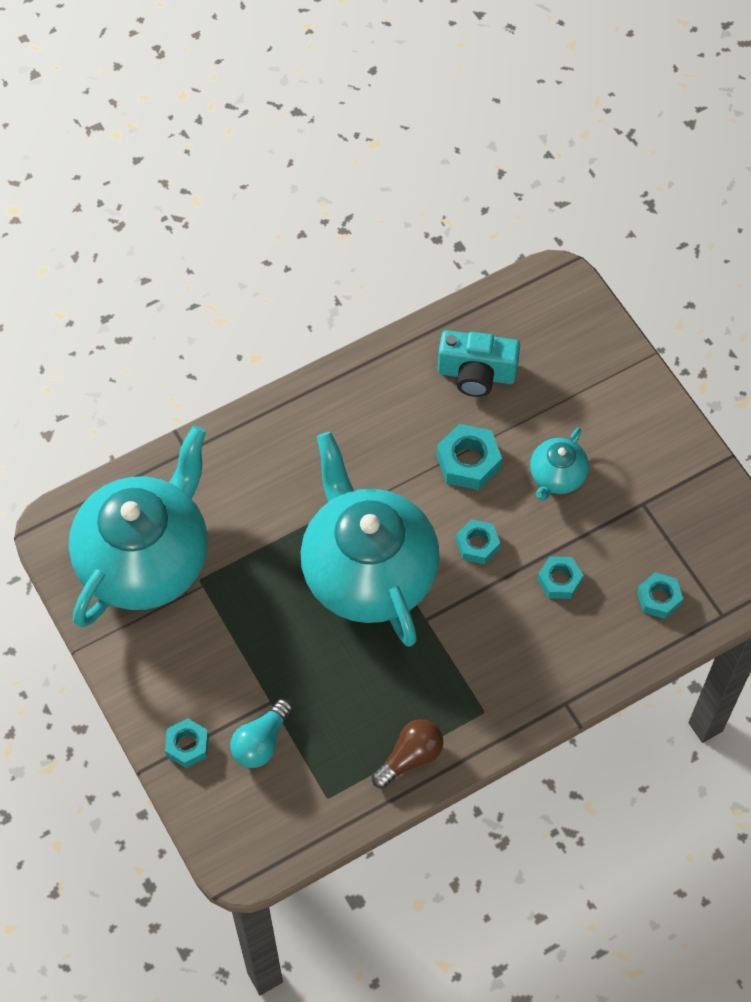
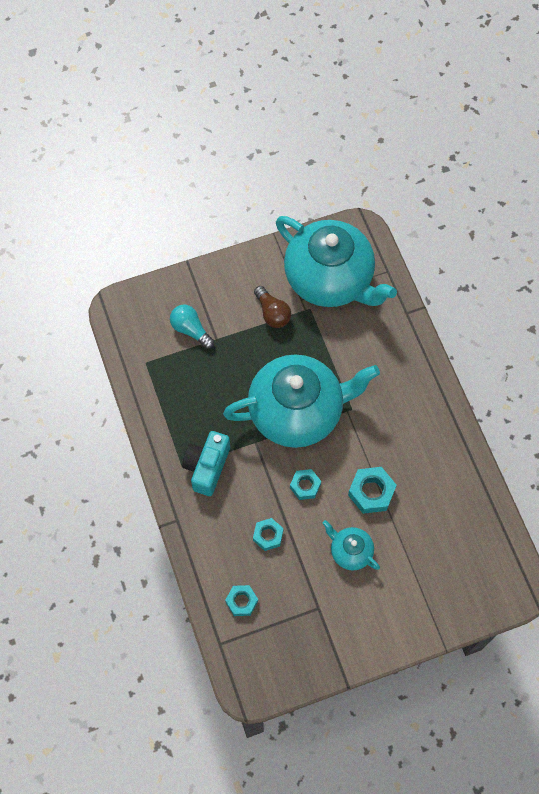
camera: 100 degrees right, 5 degrees up
(187, 745) = (198, 288): turquoise nut -> none
(410, 757) = (161, 415): brown light bulb -> brown light bulb (272, 313)
(476, 374) = (443, 512): turquoise camera -> turquoise camera (207, 467)

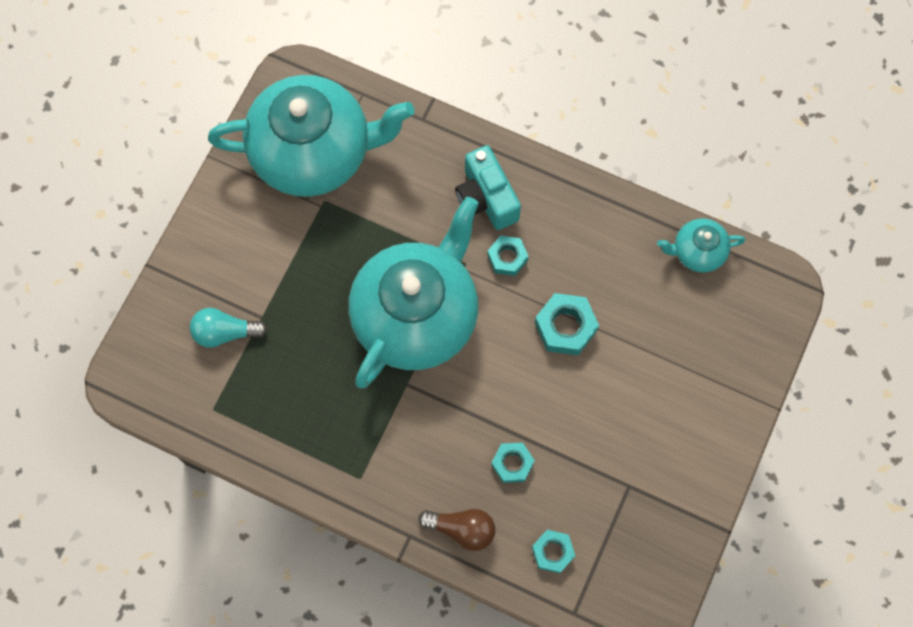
camera: 45 degrees left, 5 degrees up
(207, 467) = (385, 455): turquoise camera -> turquoise camera (486, 198)
(272, 313) = (291, 239): brown light bulb -> brown light bulb (461, 529)
(305, 486) = (498, 381): turquoise nut -> turquoise nut (507, 258)
(350, 551) = (603, 403): turquoise teapot -> turquoise teapot (697, 252)

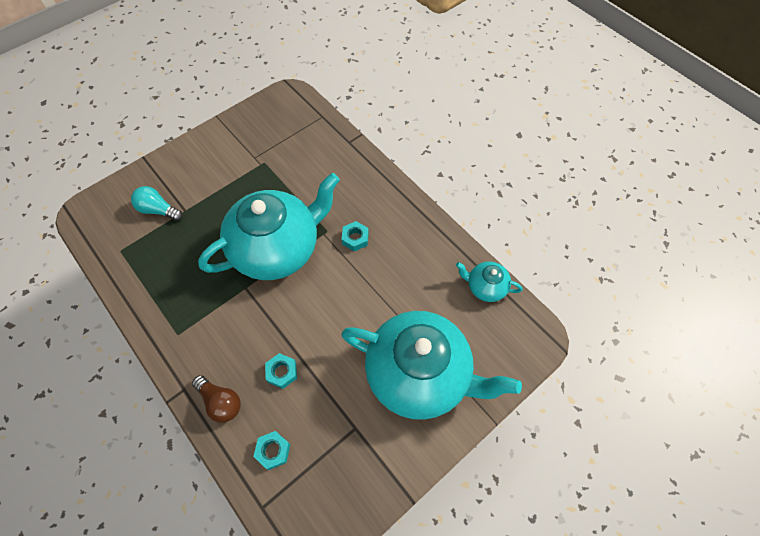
camera: 25 degrees right, 10 degrees down
(314, 152) = (274, 135): turquoise teapot -> turquoise teapot (419, 374)
(486, 198) = (361, 199): turquoise camera -> none
(565, 327) = (369, 297): turquoise nut -> none

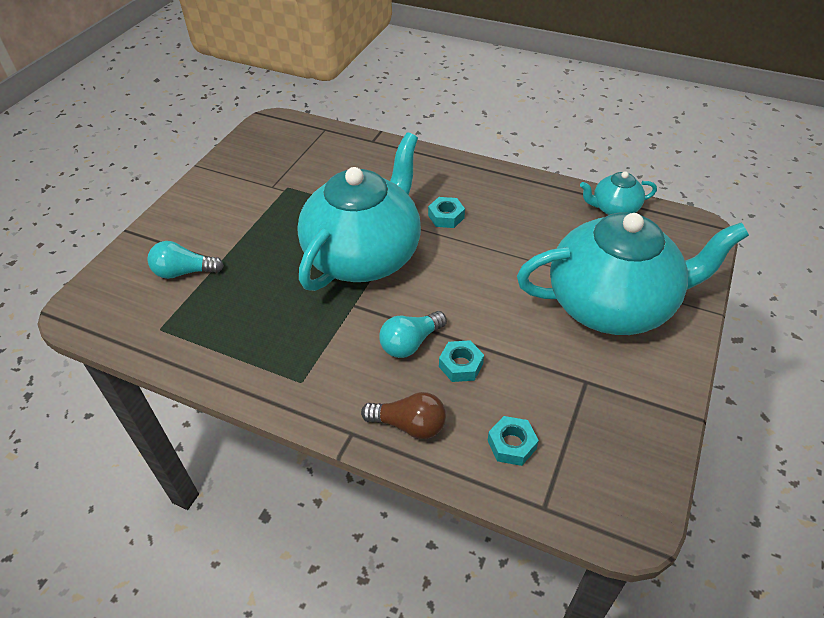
camera: 25 degrees left, 15 degrees down
(262, 338) = (410, 343): none -> turquoise light bulb

